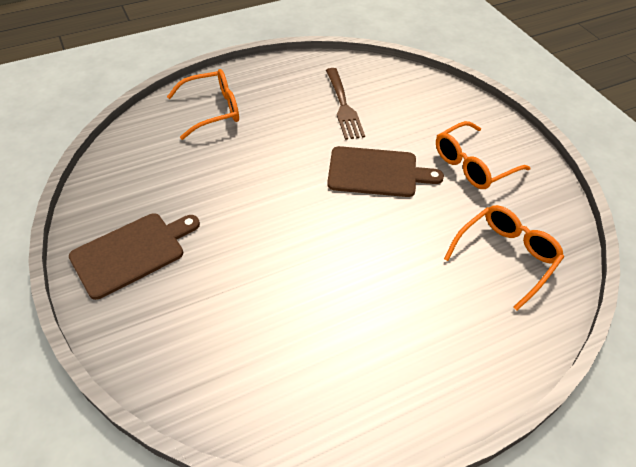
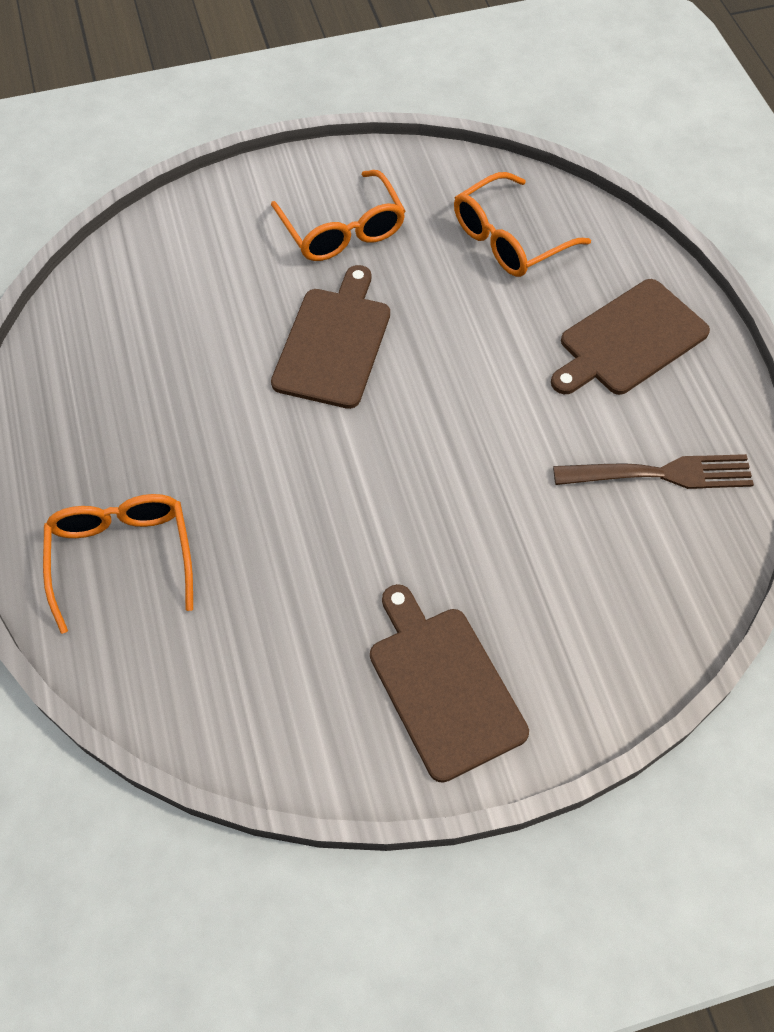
camera: 80 degrees left, 10 degrees up
(343, 105) = (168, 360): brown fork -> brown fork (660, 474)
(434, 344) = (629, 340): none -> brown cutting board
(506, 256) = (508, 239): orange glasses -> orange glasses turned 90 degrees counterclockwise

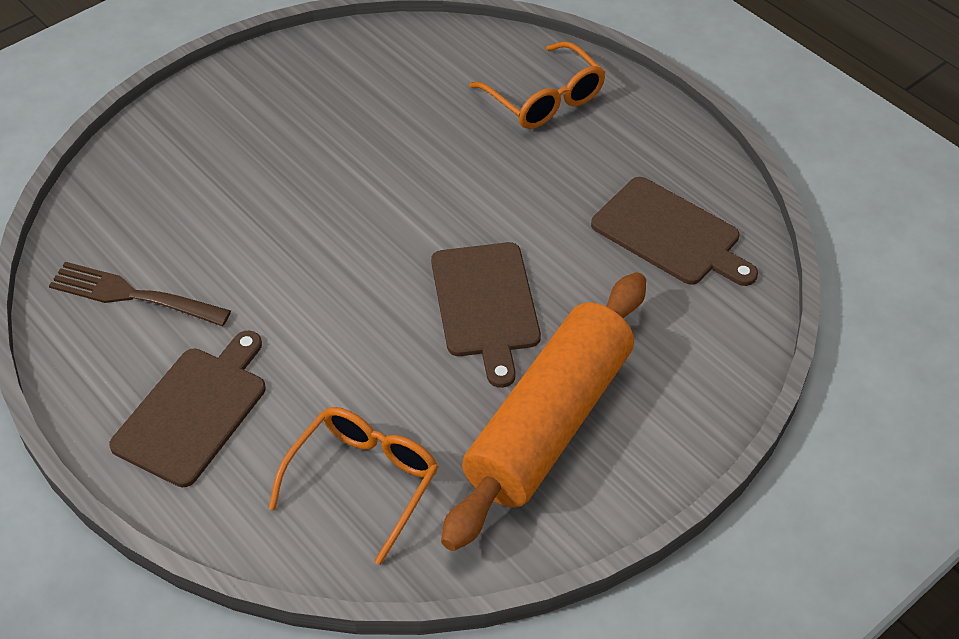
camera: 155 degrees right, 10 degrees down
(343, 230) = (549, 423): orange glasses -> orange rolling pin
(443, 685) = (265, 104): brown cutting board -> brown cutting board (670, 234)
(660, 474) = (134, 295): brown fork -> brown fork turned 45 degrees clockwise

